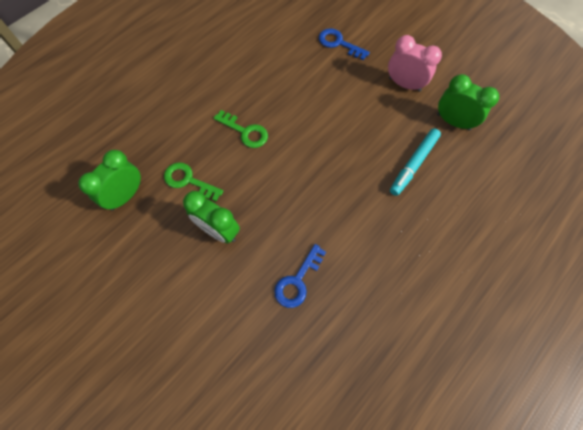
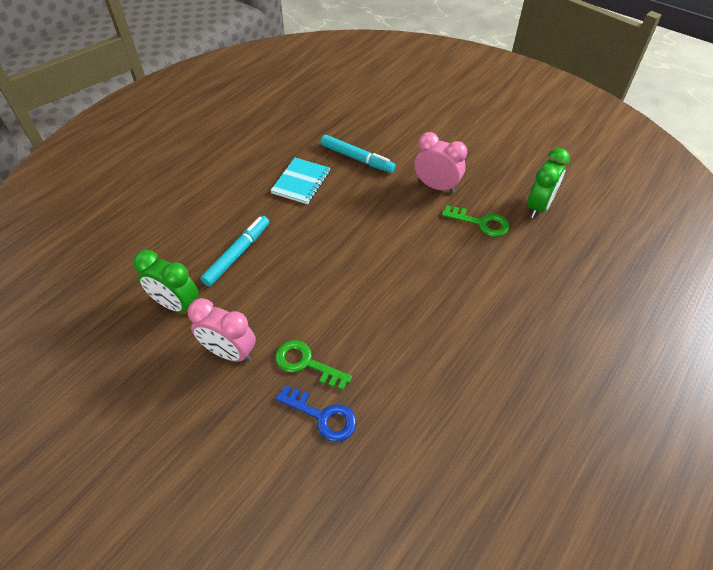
camera: 175 degrees right, 15 degrees down
(218, 230) = (436, 186): green clock -> pink clock
(245, 132) = (434, 275): green key -> green key (306, 363)
(297, 281) = (357, 158): blue key -> turquoise marker
(360, 248) = (301, 182): none -> turquoise notebook

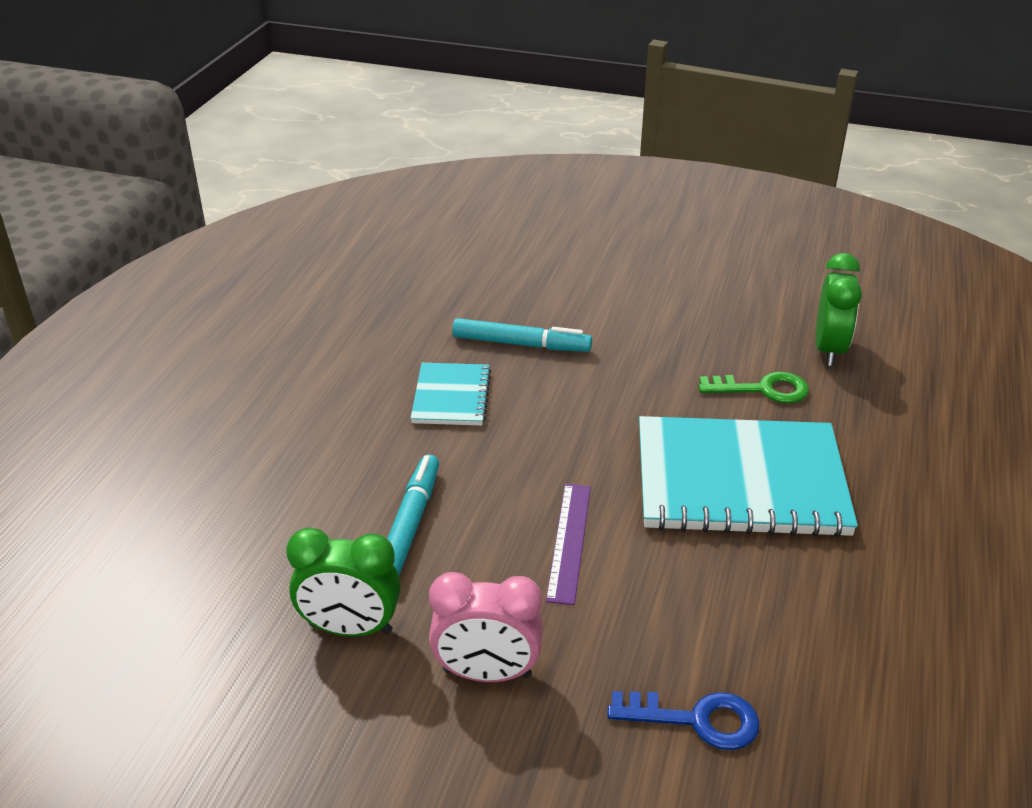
camera: 20 degrees left, 15 degrees down
(306, 363) = (622, 652): green key -> none
(315, 288) = (569, 541): none -> purple ruler
(432, 278) = (740, 481): none -> turquoise notebook
(436, 186) = (666, 356): pink clock -> none

